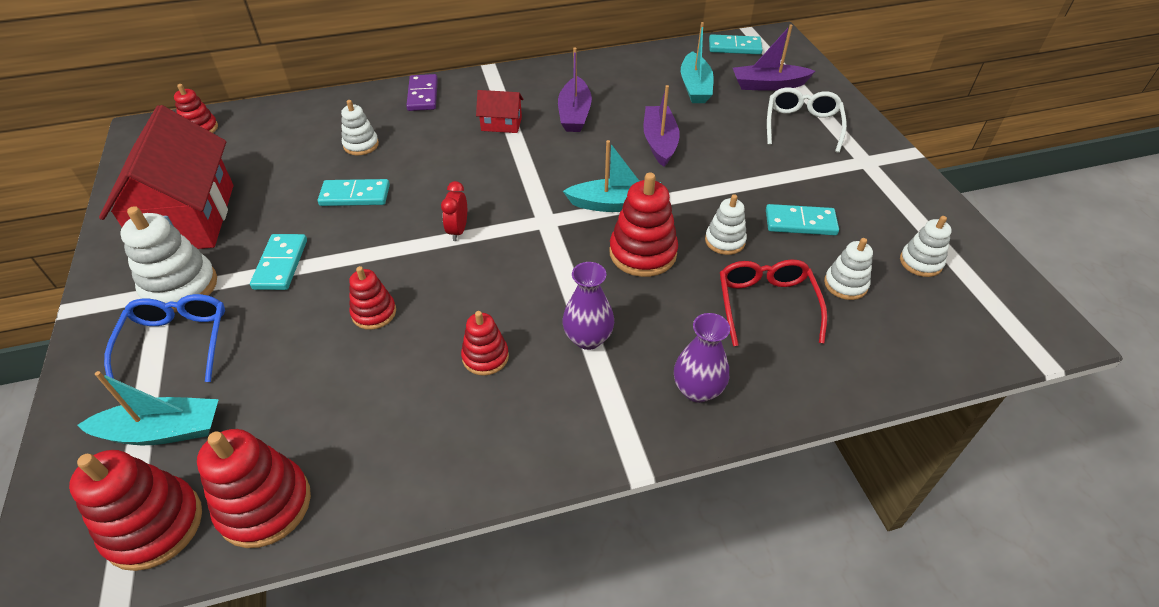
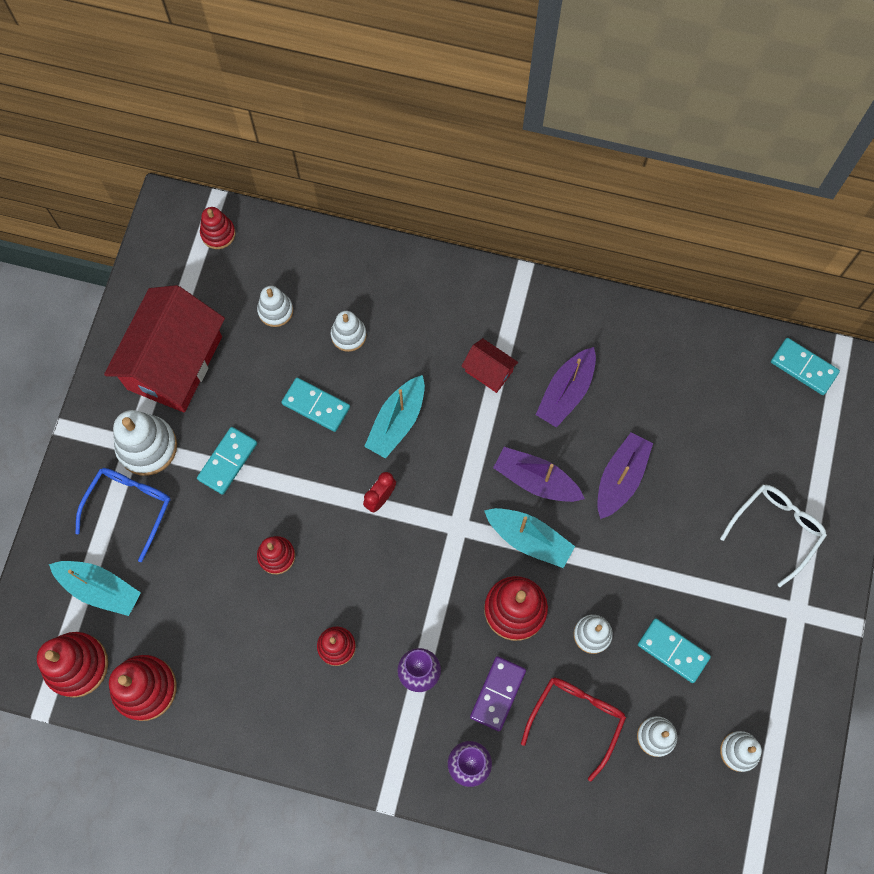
camera: 30 degrees right, 25 degrees up
(281, 153) = (275, 311): none -> white stacking toy
(422, 95) = (437, 284): purple domino -> purple domino (497, 693)
(695, 87) = (713, 413): turquoise boat -> turquoise boat (397, 422)
(768, 85) = (791, 450): purple boat -> purple boat (536, 480)

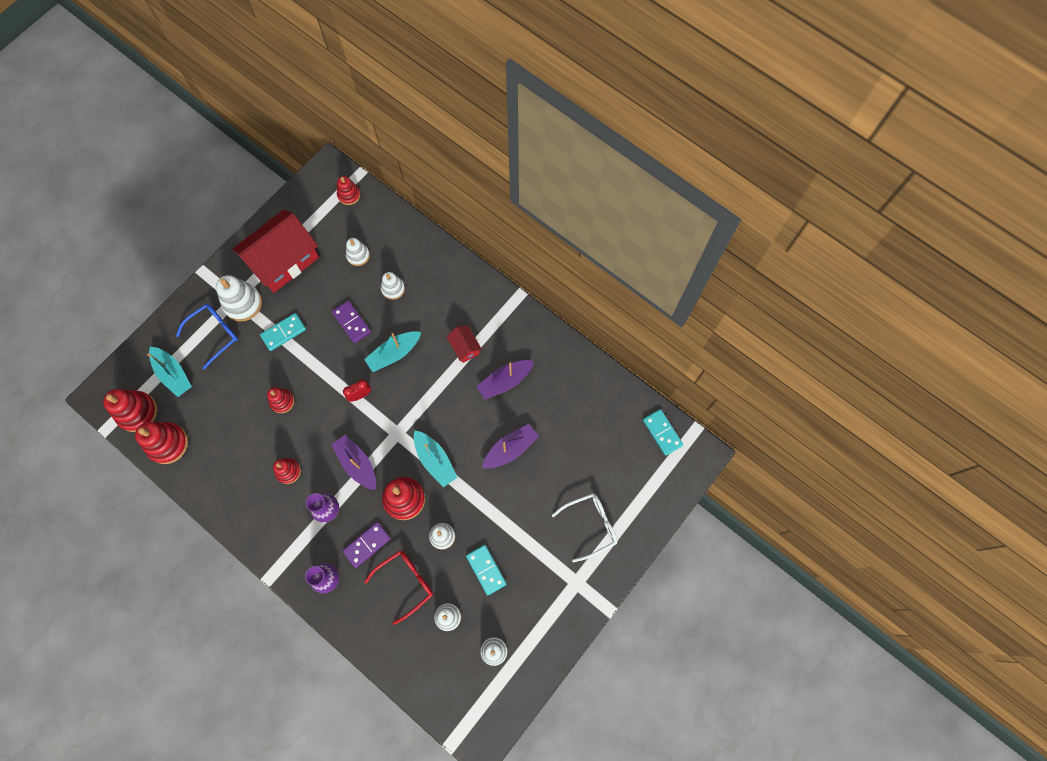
camera: 25 degrees right, 0 degrees up
(316, 406) = (351, 322): turquoise domino -> purple domino
(536, 480) = (458, 426): purple boat -> purple boat (357, 464)

